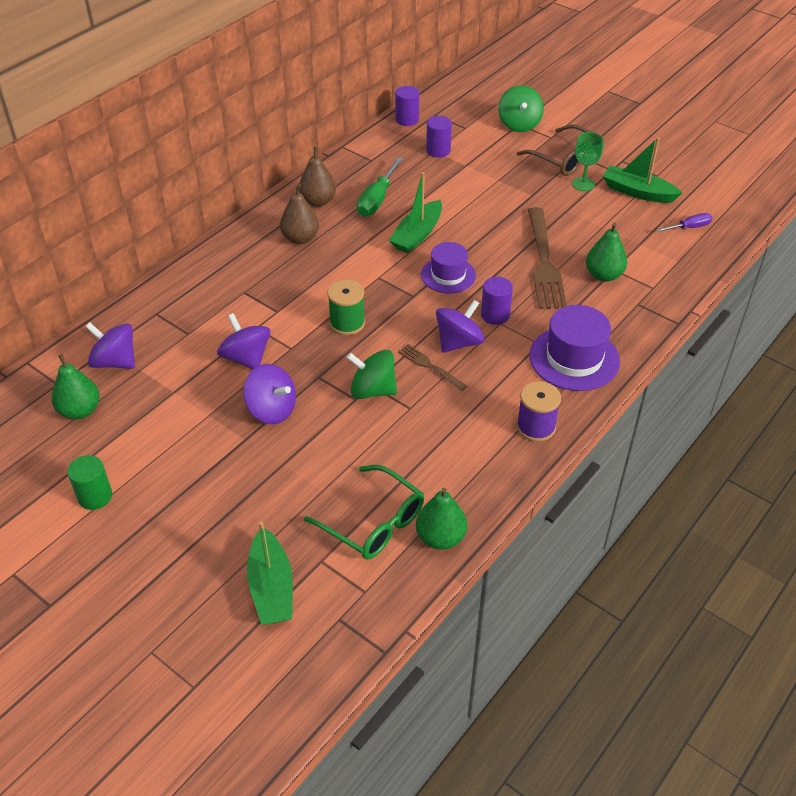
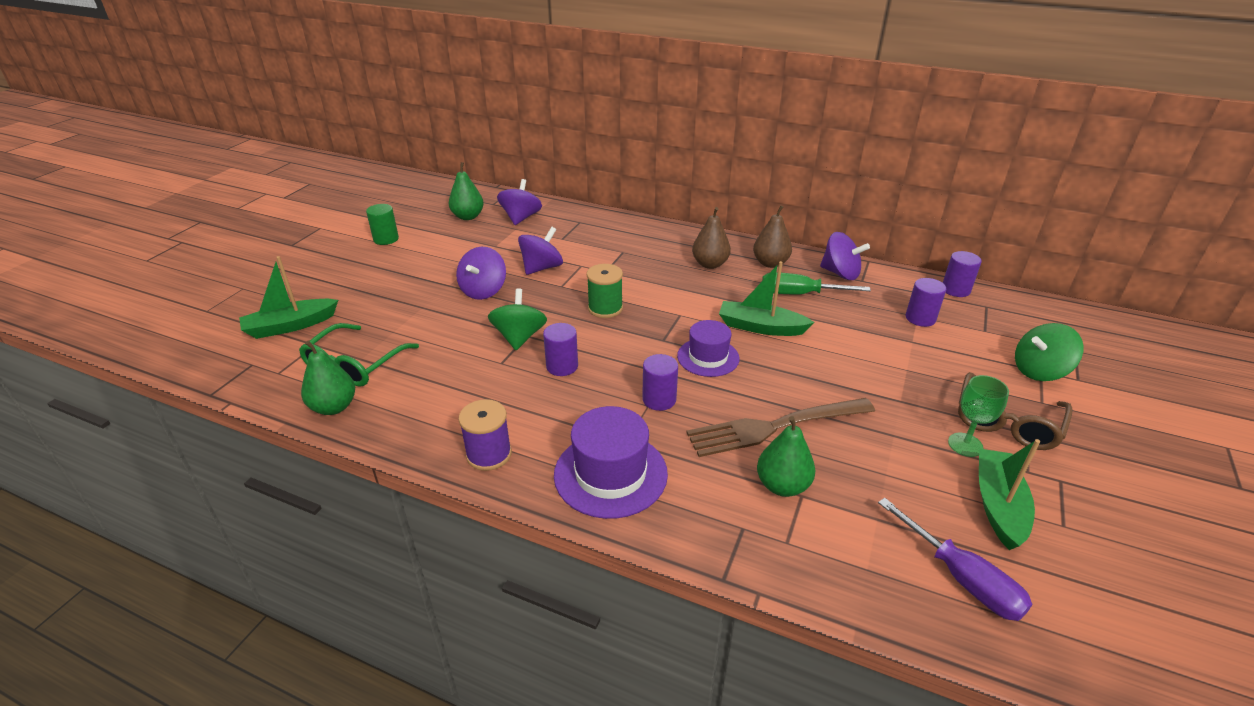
camera: 75 degrees right, 10 degrees down
(430, 366) = (562, 366): brown fork -> purple cylinder
(459, 342) = (604, 380): purple spinning top -> purple spinning top (840, 273)
(689, 227) = (961, 578): purple screwdriver -> purple screwdriver, size x1.67

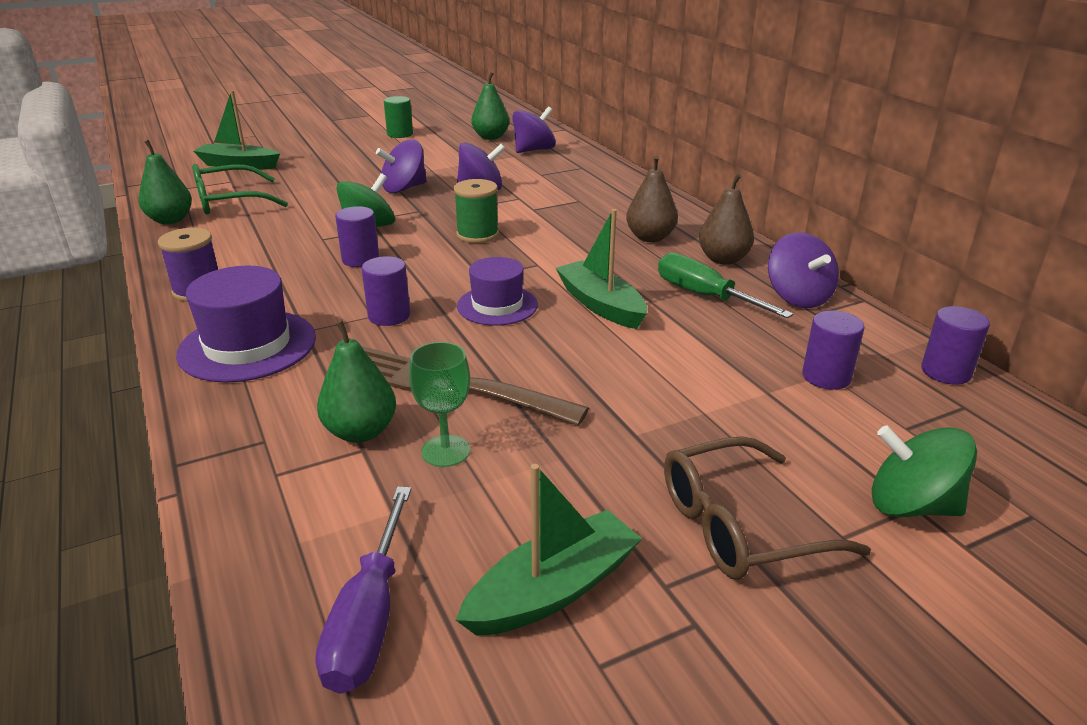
camera: 40 degrees right, 5 degrees down
(965, 445) = (632, 514): green goblet -> green goblet (445, 451)

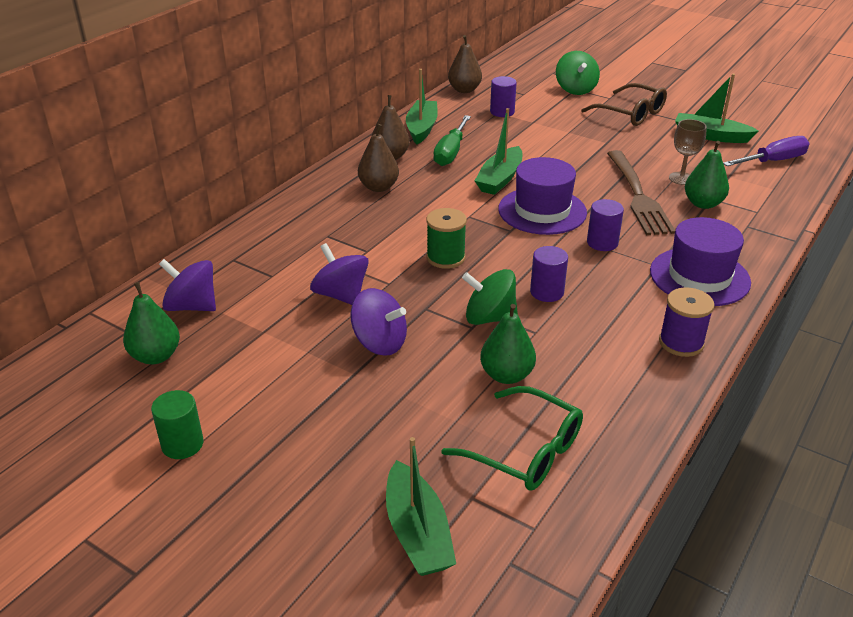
camera: 120 degrees left, 5 degrees up
(170, 220) = (609, 462): green pear -> green pear (506, 375)
(445, 451) = (681, 178): green goblet -> brown goblet
(497, 305) = (542, 211): purple hat -> purple hat, size x1.51
(798, 297) = (421, 128): purple spinning top -> green boat
(946, 372) = (464, 90): purple cylinder -> brown pear

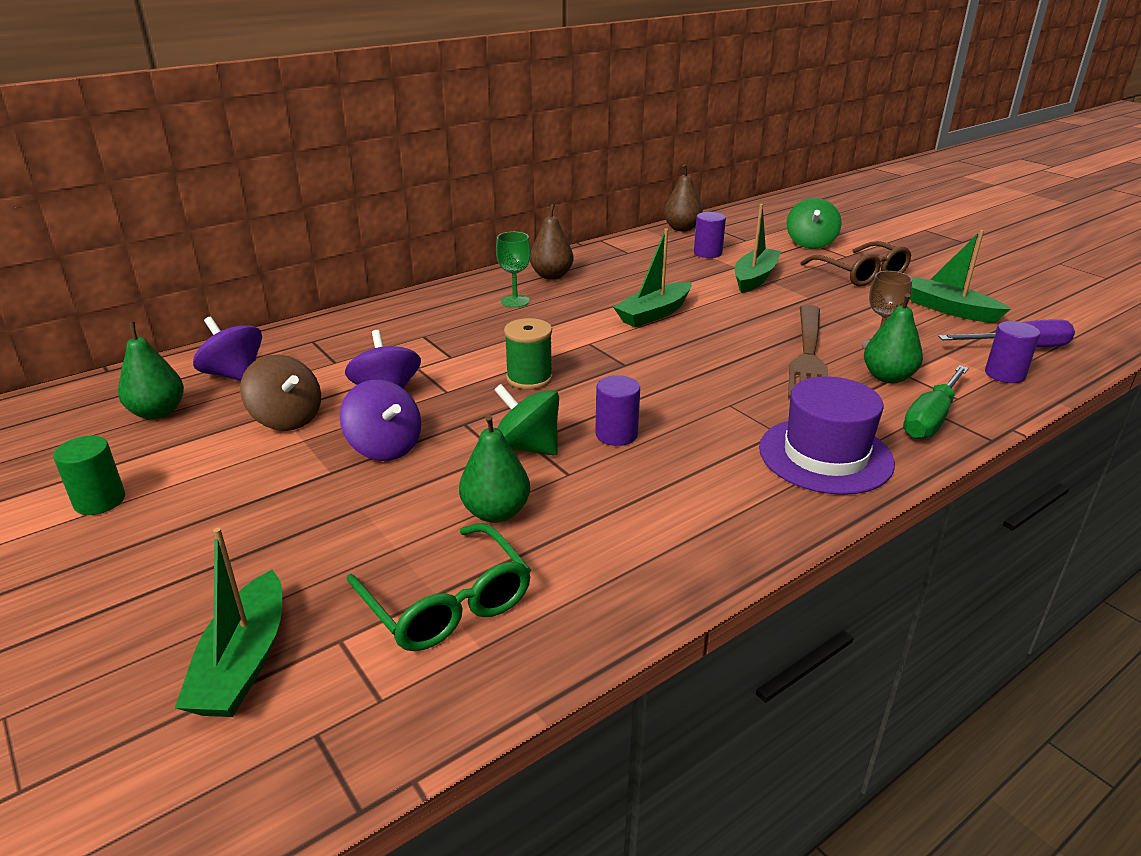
camera: 20 degrees right, 5 degrees down
(277, 336) = (287, 419): none -> brown spinning top
(378, 187) = (515, 301): brown pear -> green goblet
(421, 128) = (606, 256): green boat -> green boat (754, 278)
(451, 152) = (620, 281): green screwdriver -> green screwdriver (931, 419)
(542, 211) = (678, 352): purple hat -> none
(602, 243) = (725, 396): purple cylinder -> purple cylinder (1004, 374)
(681, 342) = (744, 525): purple spool -> none

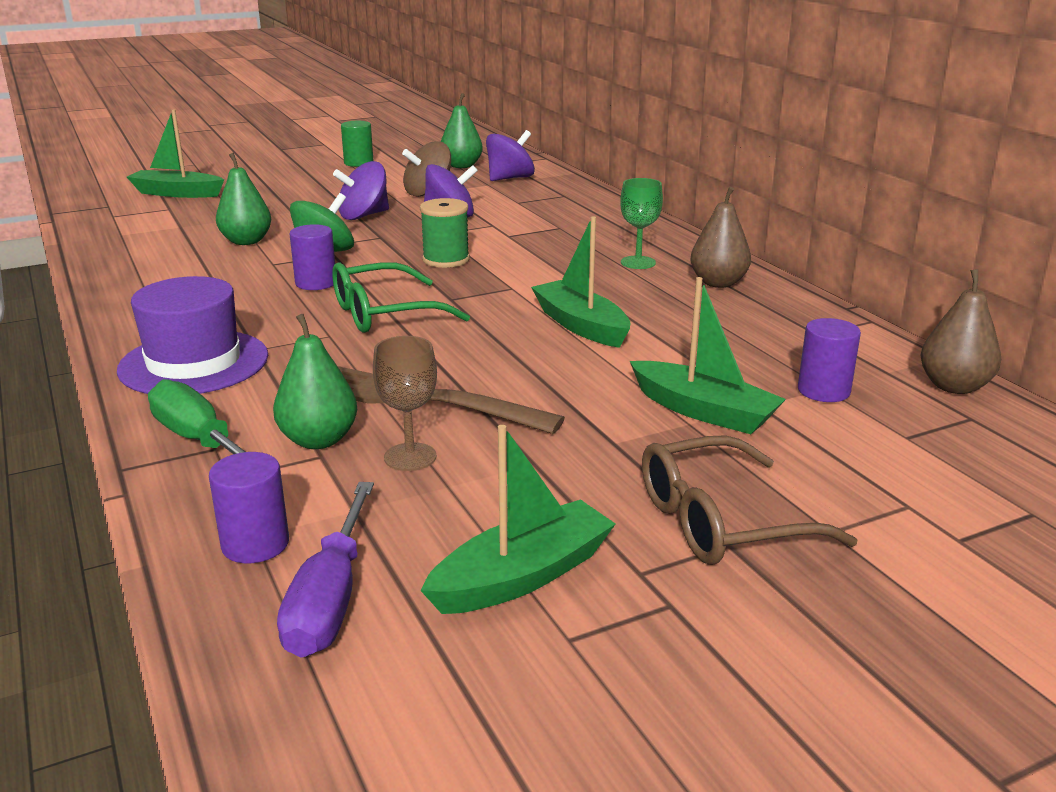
camera: 100 degrees right, 5 degrees down
(447, 603) = (168, 228): green glasses -> green glasses (384, 313)
(810, 243) = (905, 504): green spinning top -> none

